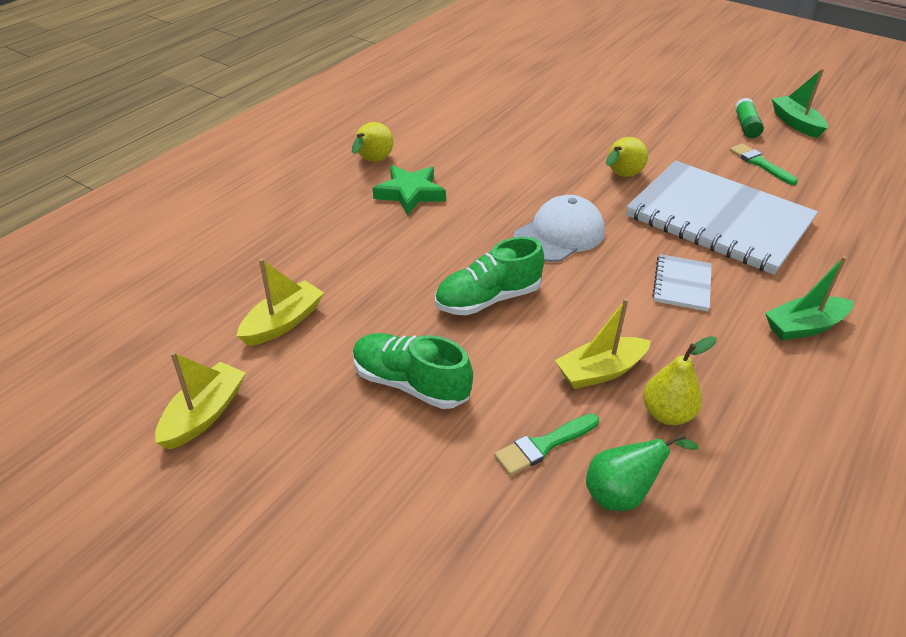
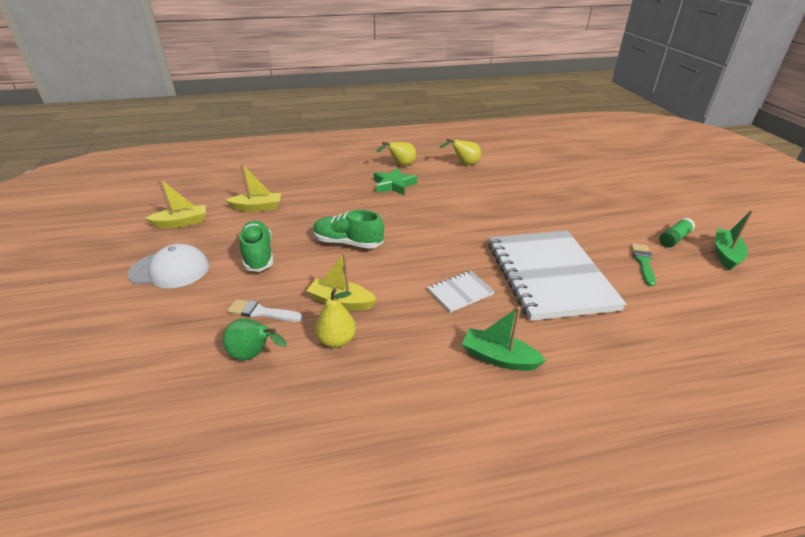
camera: 45 degrees right, 5 degrees down
(543, 445) = (261, 312): green brush -> white brush
(559, 234) = (434, 235): white cap -> white cap (170, 270)
(621, 176) = (524, 226): yellow pear -> yellow pear (464, 164)

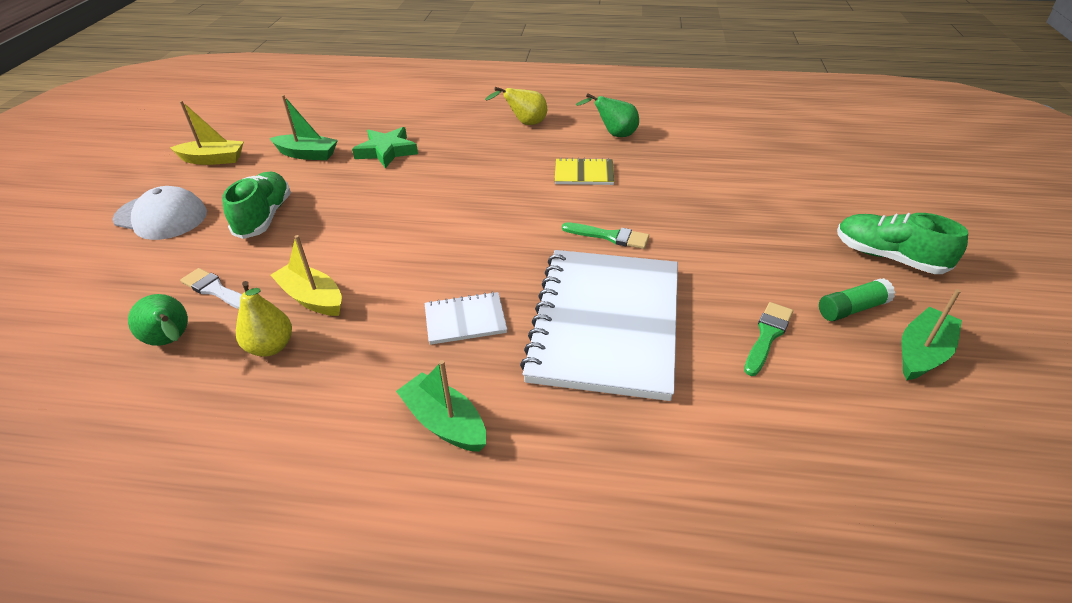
camera: 20 degrees right, 5 degrees up
(257, 208) = (307, 154): yellow boat -> green boat
(348, 243) = (377, 221): green shoe -> green shoe (888, 257)
(394, 185) = (494, 150): green star -> green star (386, 151)
(464, 164) = (614, 134): yellow pear -> green pear
(464, 190) = (584, 173): none -> yellow notebook
(510, 224) = (610, 236): none -> green brush

